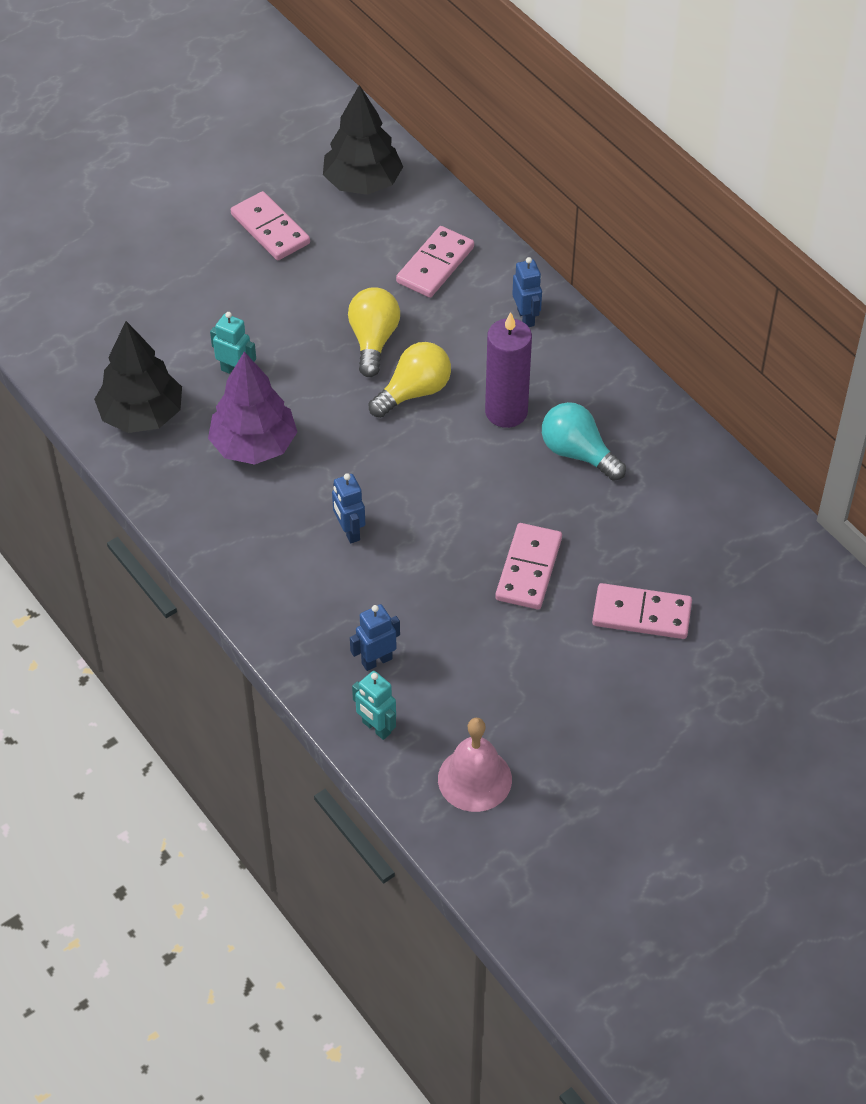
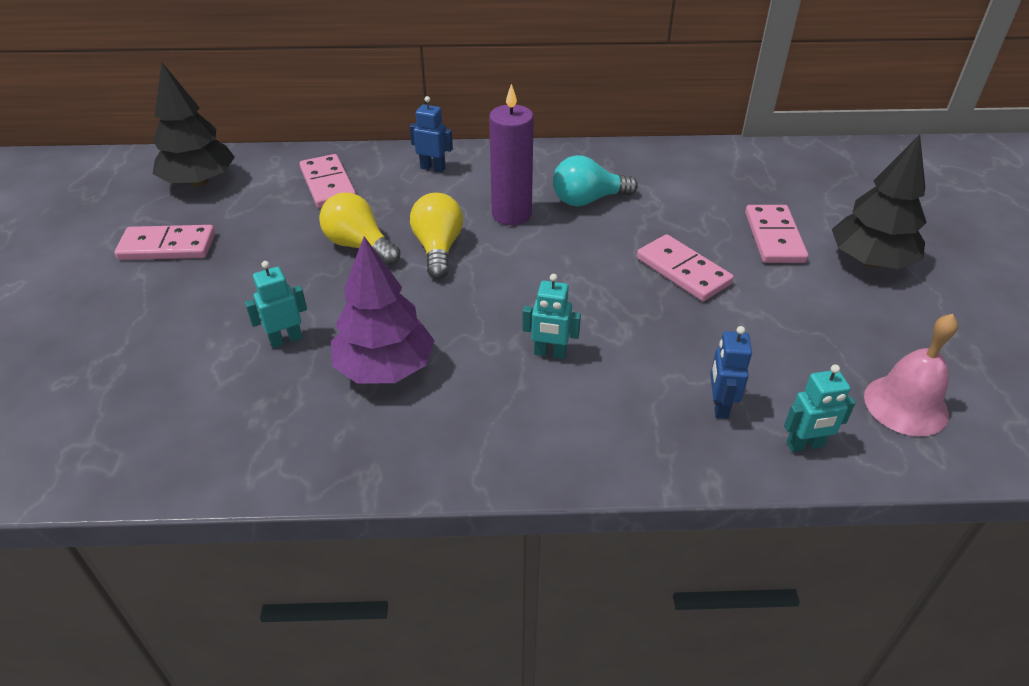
camera: 55 degrees left, 10 degrees down
(141, 415) = (252, 432): black tree -> black tree (870, 261)
(349, 532) = (550, 353): blue robot -> turquoise robot
(641, 614) = (774, 237): pink domino -> pink domino turned 45 degrees counterclockwise

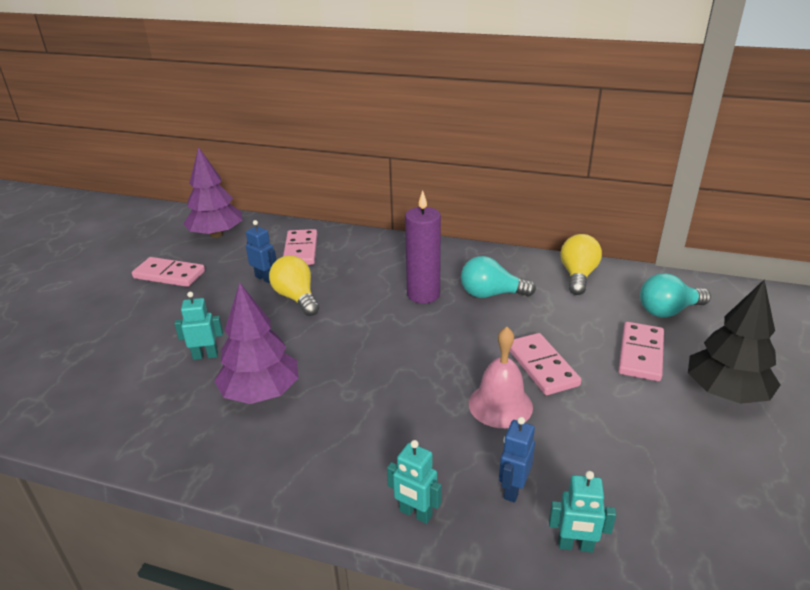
camera: 20 degrees right, 10 degrees down
(199, 182) = (216, 234): black tree -> purple tree
(433, 168) = (383, 250): blue robot -> blue robot (265, 278)
(438, 249) = (352, 310): yellow light bulb -> yellow light bulb (578, 276)
(550, 353) = (392, 410): turquoise robot -> turquoise robot (415, 513)
(779, 186) = (668, 311): none -> turquoise light bulb
(906, 405) = (697, 535): pink bell -> pink bell (500, 405)

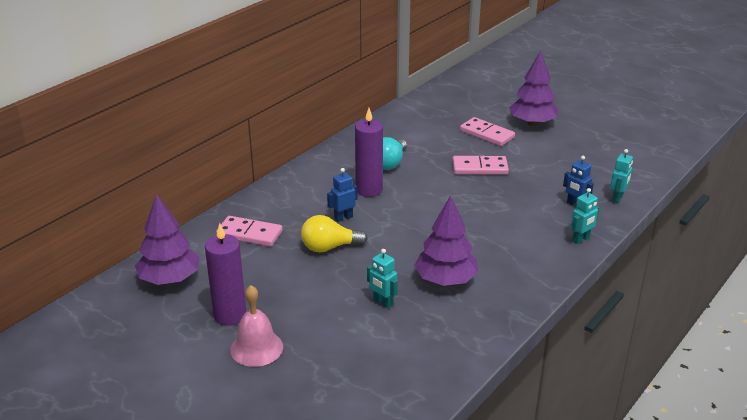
camera: 70 degrees left, 0 degrees up
(169, 275) = (230, 315): pink domino -> purple candle
(205, 355) = (382, 302): turquoise robot -> turquoise robot turned 60 degrees counterclockwise
(265, 278) = (283, 259): blue robot -> blue robot (343, 218)
(500, 405) = (507, 191): pink bell -> pink bell (256, 348)
(578, 276) = (391, 126): yellow light bulb -> none
(668, 311) = (451, 112): turquoise light bulb -> none
(725, 392) = (532, 123): black tree -> purple tree

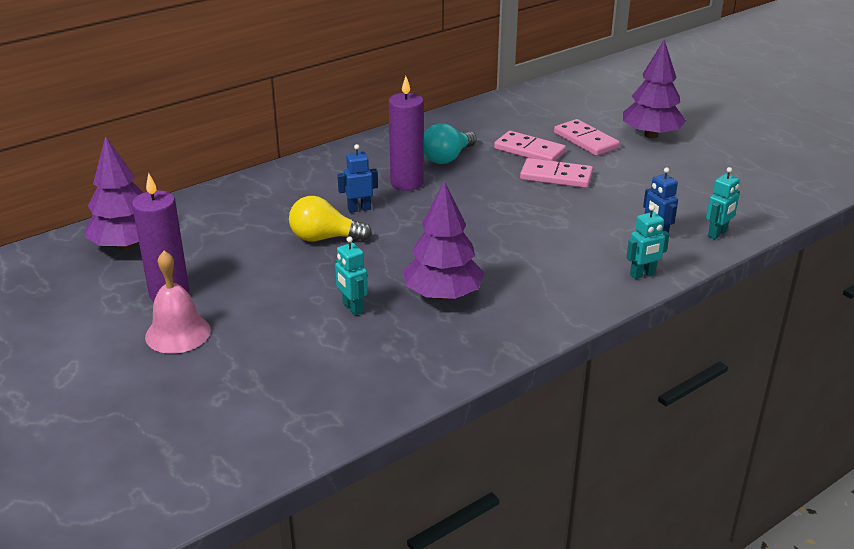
camera: 15 degrees right, 0 degrees up
(249, 234) = (242, 211): pink domino -> pink domino (529, 150)

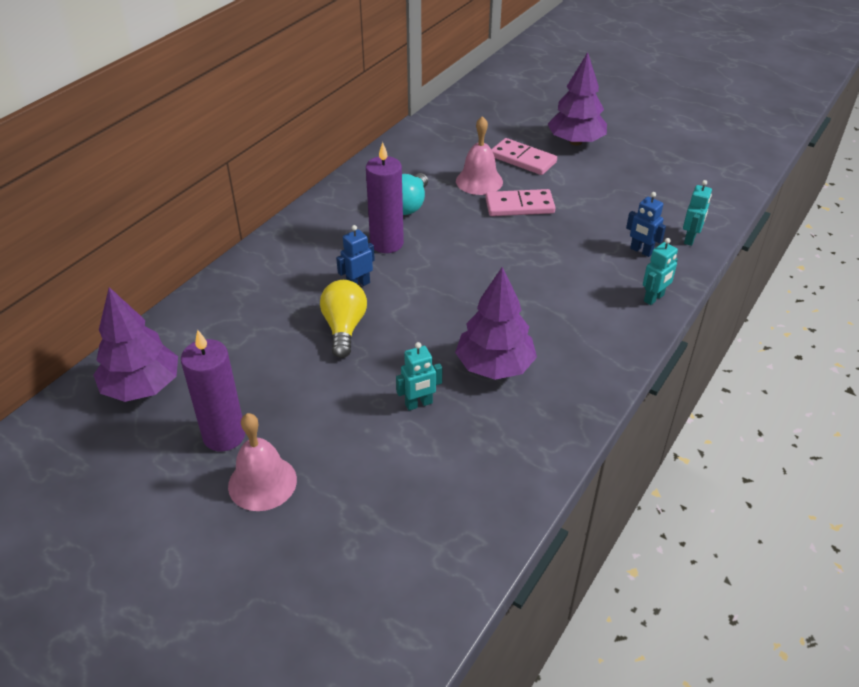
camera: 20 degrees left, 10 degrees up
(324, 238) = (344, 328): yellow light bulb -> yellow light bulb turned 105 degrees clockwise
(352, 308) = (419, 404): turquoise robot -> turquoise robot turned 60 degrees counterclockwise
(529, 150) = (479, 181): pink domino -> pink bell

